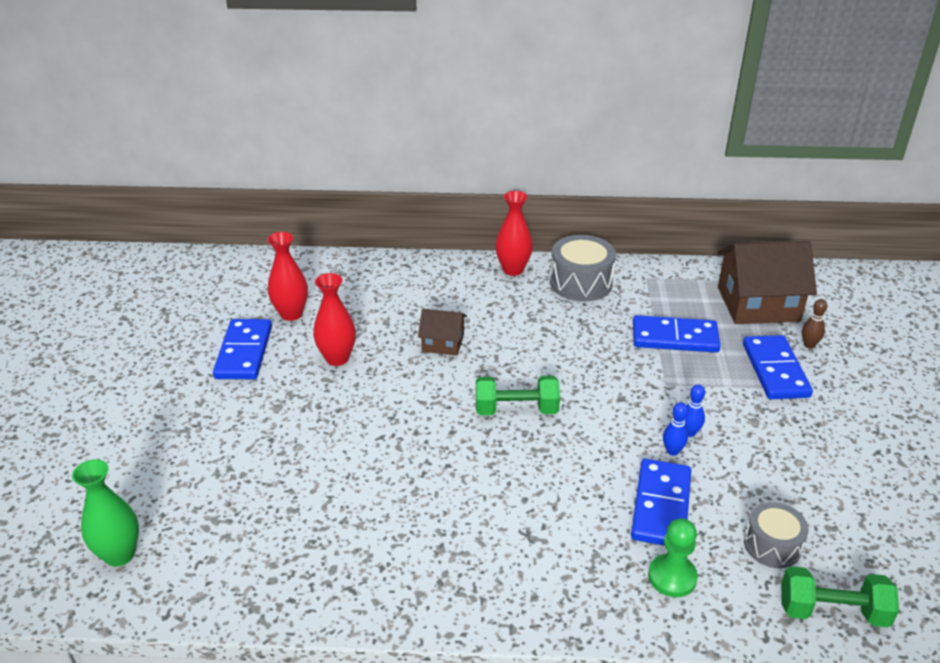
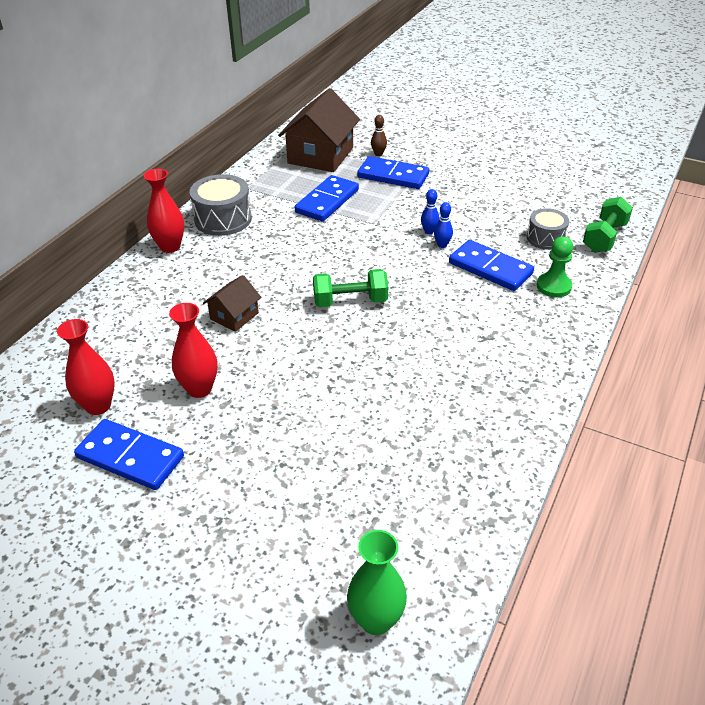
camera: 65 degrees left, 5 degrees up
(516, 410) = (350, 301): green dumbbell -> green dumbbell turned 60 degrees clockwise

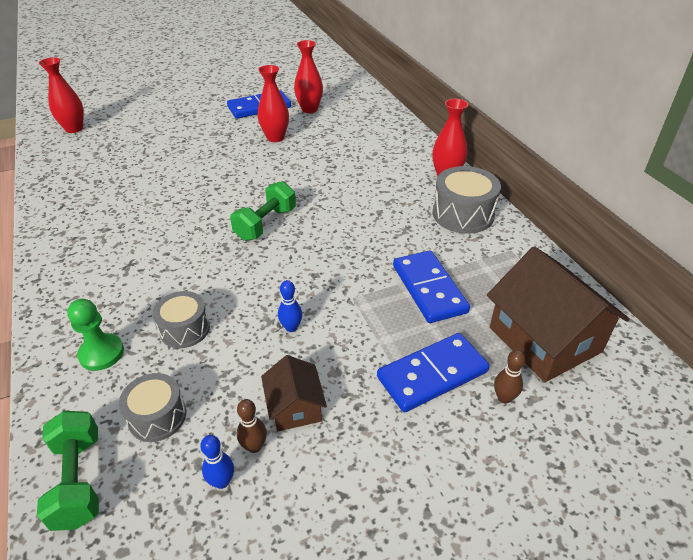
camera: 130 degrees right, 0 degrees up
(234, 316) = (323, 171): brown house -> brown house (295, 407)
(376, 620) = (74, 129): green vase -> red vase
(442, 245) = (259, 321): blue bowling pin -> blue bowling pin (222, 481)
(490, 268) = (185, 329): blue domino -> grey drum
(509, 202) = (254, 446): none -> brown bowling pin

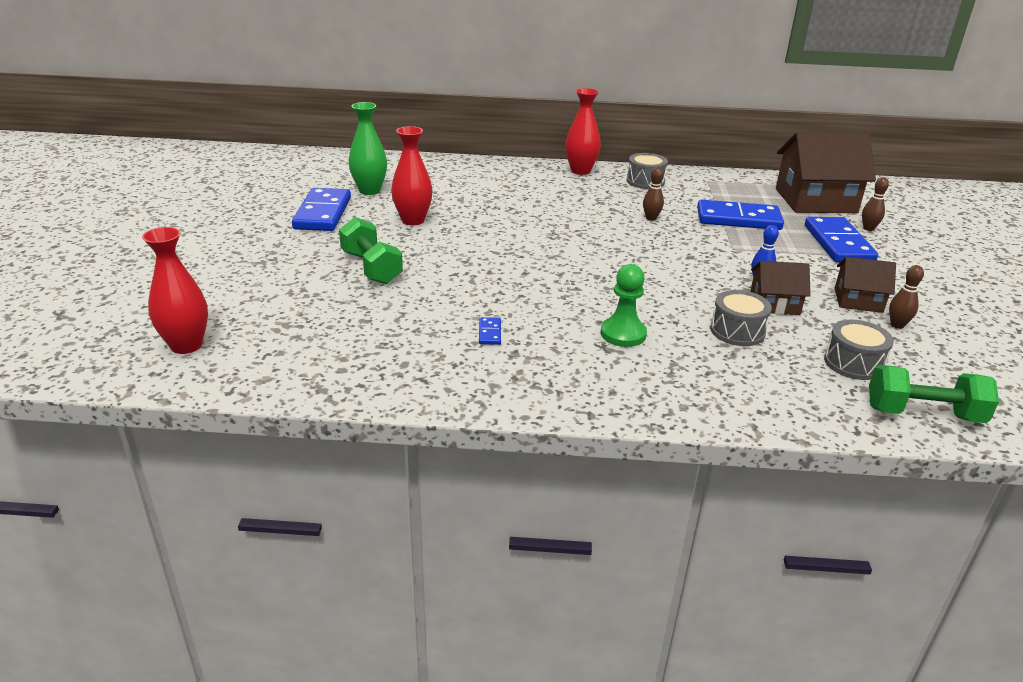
camera: 65 degrees left, 10 degrees down
(101, 353) = (754, 382): green pawn -> green pawn (623, 334)
(128, 212) = (490, 333): none -> blue domino
(222, 481) = (932, 345): blue bowling pin -> none
(251, 344) = (774, 303): none -> brown house
(265, 224) = (588, 260): green dumbbell -> green dumbbell (371, 268)
(309, 109) = (369, 191): red vase -> green vase
(378, 236) = (651, 218): none -> brown bowling pin
(463, 214) = (645, 181): grey drum -> grey drum, size x0.65

